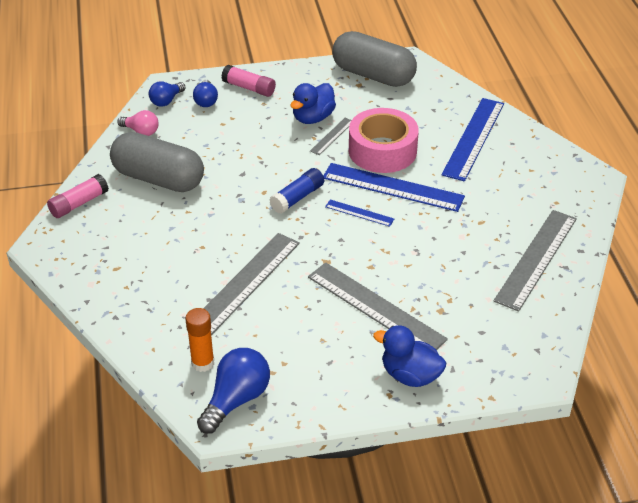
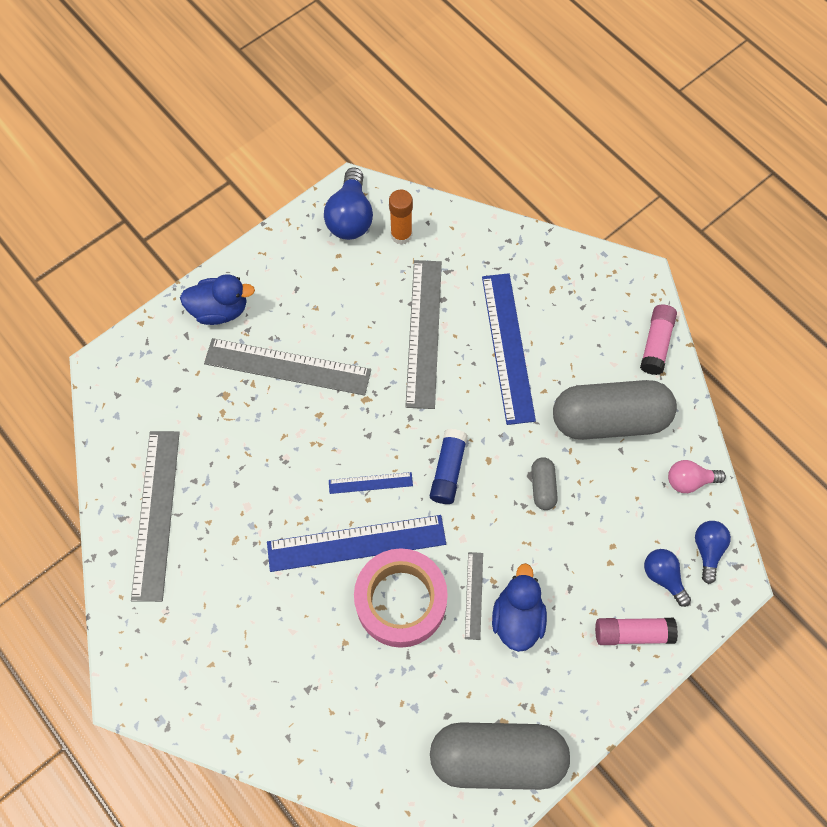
camera: 150 degrees right, 25 degrees up
(239, 165) = (542, 487): none -> grey capsule
(474, 138) = (303, 688): blue ruler -> blue ruler (507, 347)

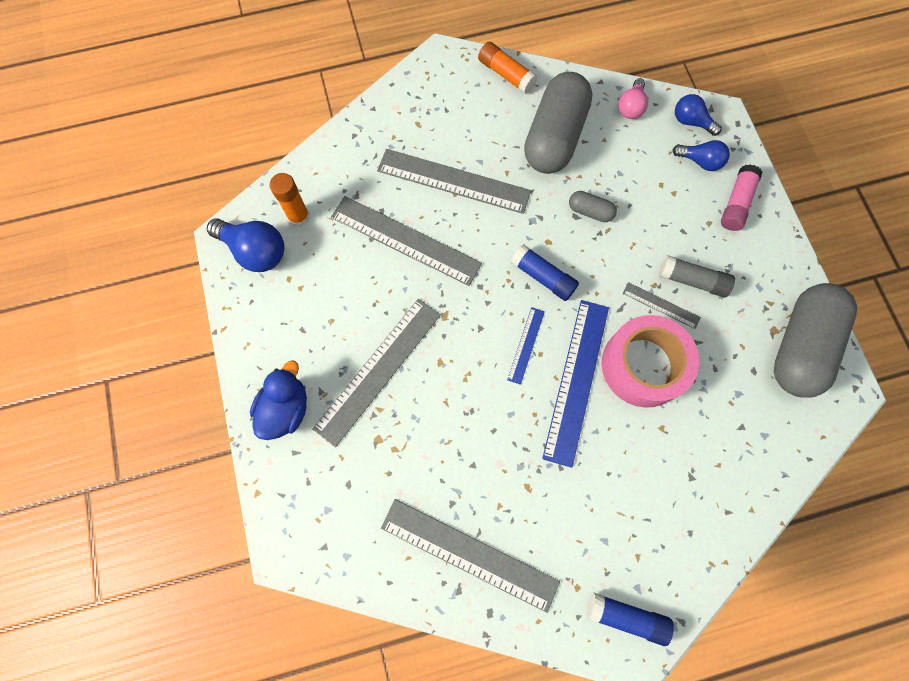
camera: 65 degrees left, 5 degrees up
(153, 673) = (626, 617): none -> blue glue stick
(507, 347) = (453, 181): blue ruler -> grey ruler
(517, 617) = (692, 280): blue duck -> grey glue stick
(656, 344) = (506, 74): pink glue stick -> orange glue stick
(663, 577) = (700, 161): blue light bulb -> blue light bulb turned 150 degrees counterclockwise

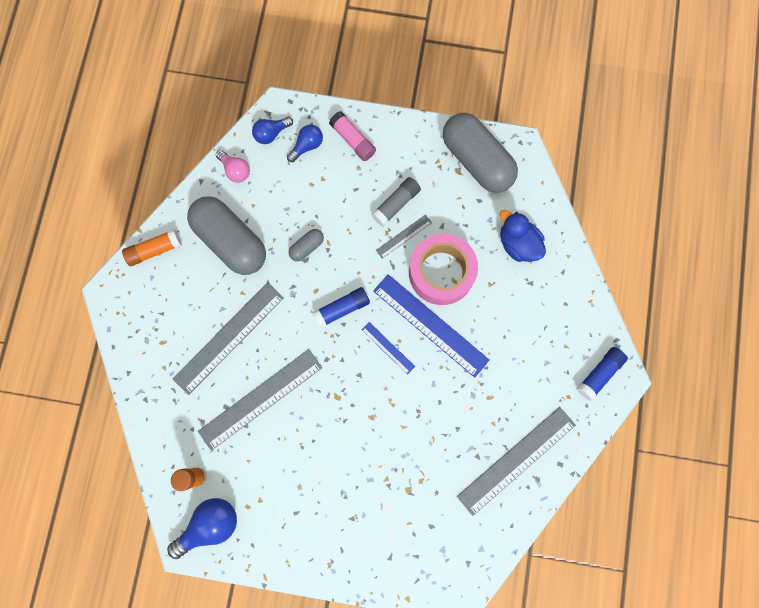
camera: 65 degrees left, 5 degrees up
(286, 409) = (353, 551): blue duck -> blue duck (518, 244)
(378, 370) = (356, 467): grey ruler -> none

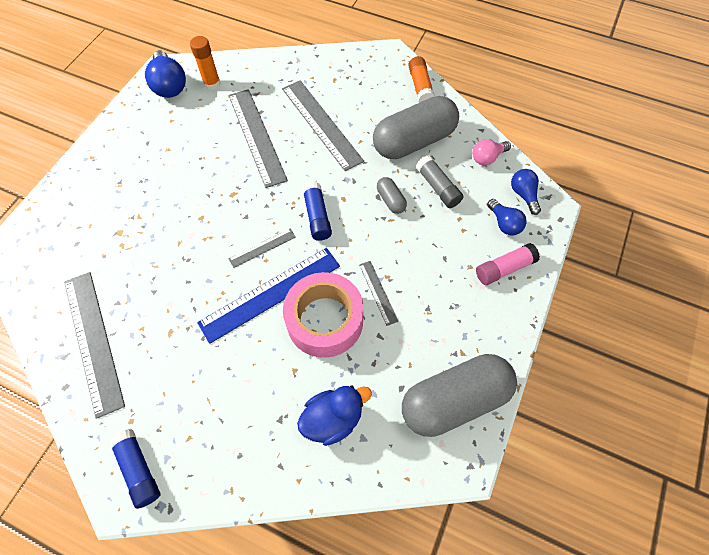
camera: 105 degrees right, 15 degrees down
(388, 348) = (262, 248): blue ruler -> grey ruler
(396, 204) = (417, 294): grey glue stick -> grey glue stick (438, 187)

